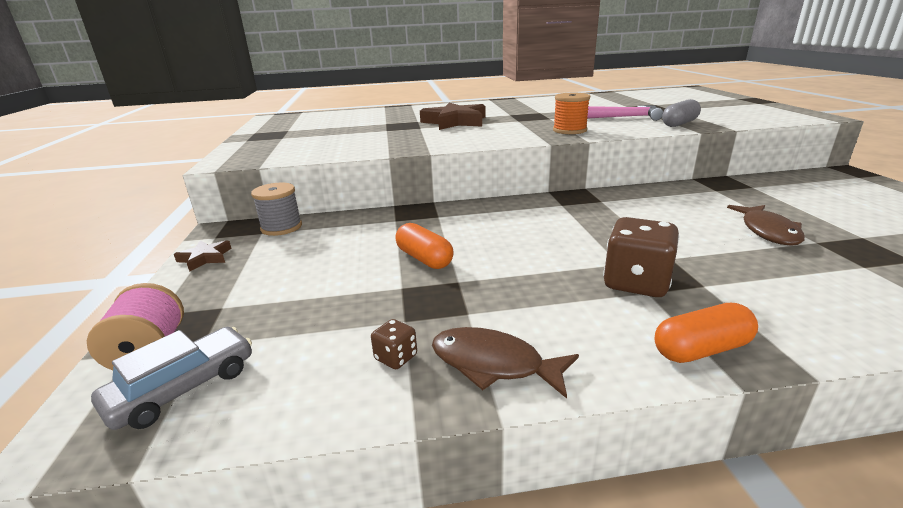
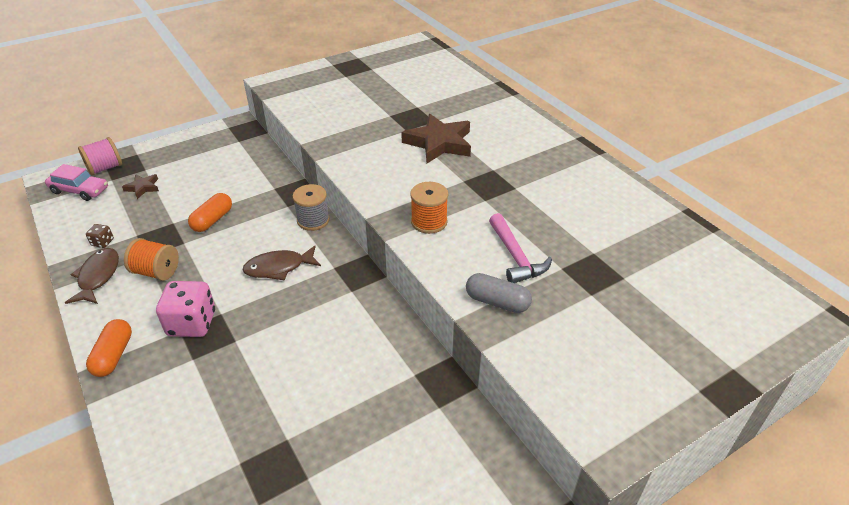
camera: 65 degrees right, 15 degrees up
(184, 387) = (79, 190): grey car -> pink car
(205, 258) = (199, 138): brown star -> brown star (143, 187)
(281, 227) = (249, 145): grey spool -> grey spool (313, 220)
(513, 305) = (156, 272): none -> orange spool
(636, 283) = (192, 323): brown dice -> pink dice
(701, 349) = (114, 355): orange capsule -> orange capsule turned 45 degrees clockwise
(768, 231) = (304, 406): brown fish -> brown fish (279, 268)

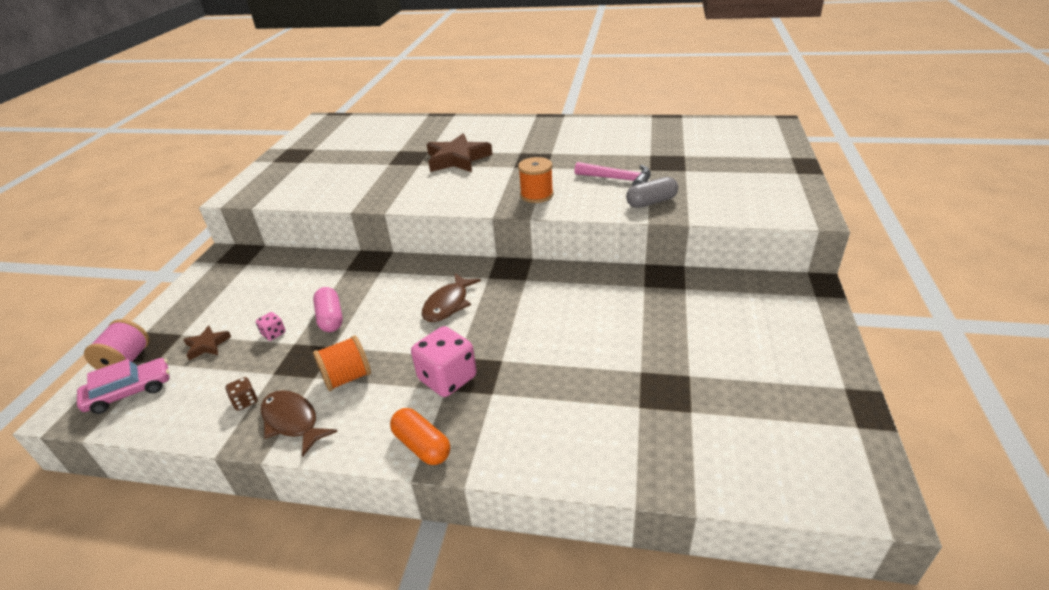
camera: 45 degrees left, 5 degrees down
(175, 207) = (274, 334): none -> pink dice
(212, 220) = (331, 318): orange capsule -> pink capsule
(313, 220) = (419, 265): grey spool -> none

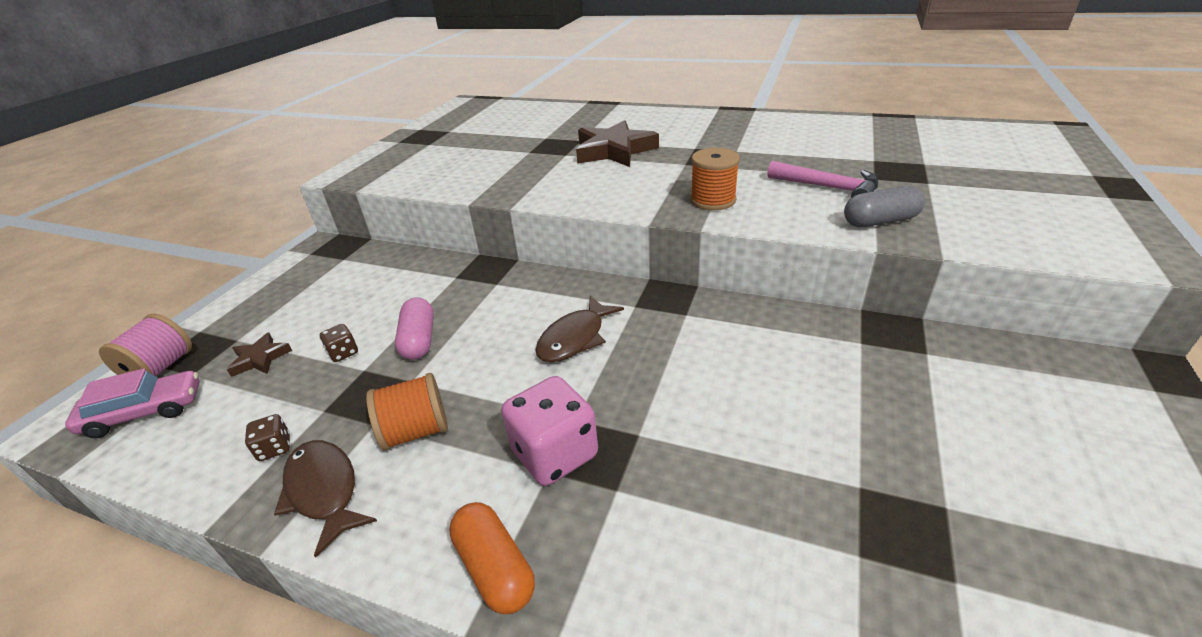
camera: 10 degrees right, 0 degrees up
(274, 334) = (343, 353): pink dice -> brown dice

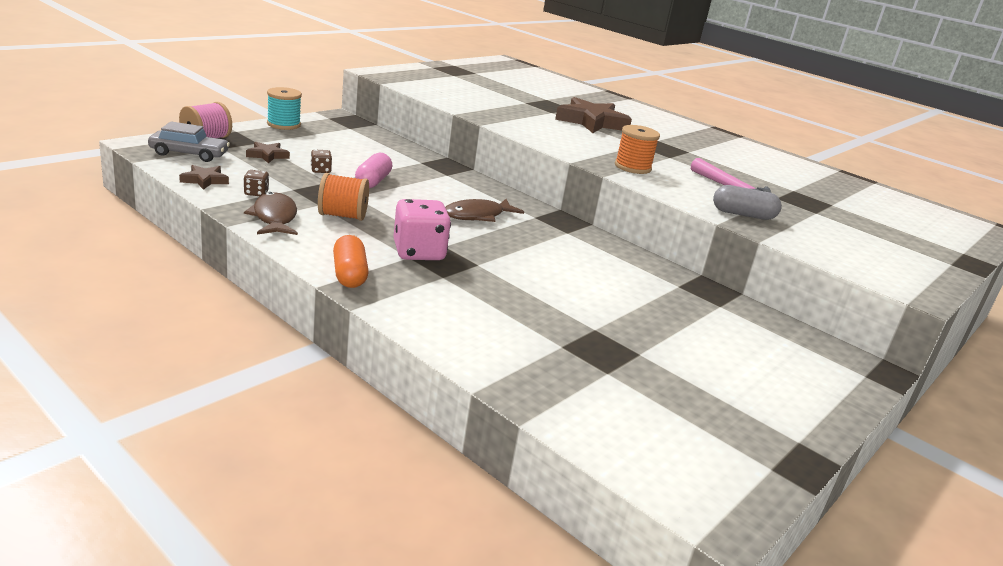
camera: 15 degrees right, 10 degrees down
(145, 412) = (189, 154): pink car -> grey car
(186, 460) = (204, 180): none -> brown star
(258, 290) = (283, 124): none -> turquoise spool

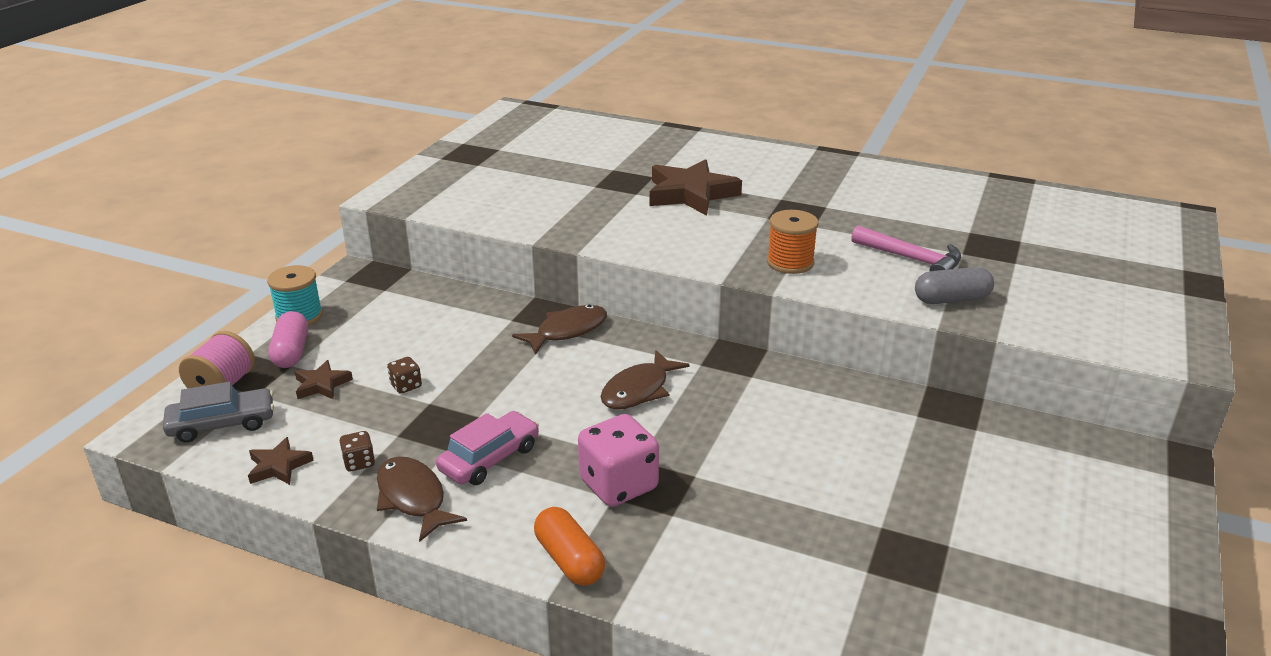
camera: 15 degrees left, 5 degrees up
(342, 216) = (489, 458): orange spool -> pink car
(373, 181) = (481, 379): pink capsule -> pink capsule (291, 352)
(454, 177) = (567, 331): none -> brown fish

